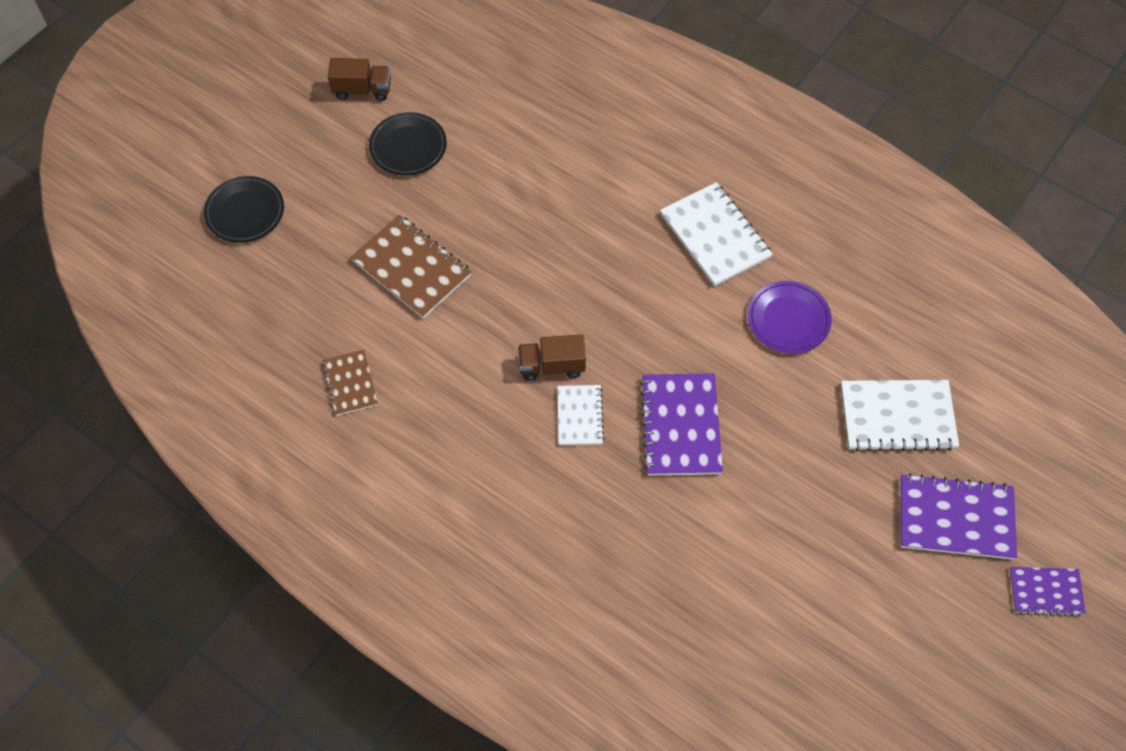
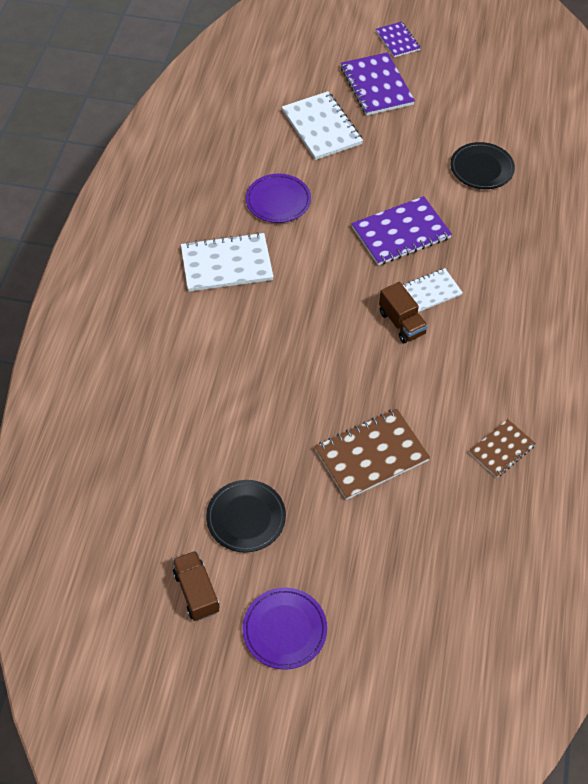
camera: 115 degrees left, 5 degrees down
(245, 212) = (391, 623): black plate -> black plate (481, 168)
(290, 136) = (284, 629): none -> purple plate
(411, 268) = (371, 455): brown notebook -> brown notebook turned 45 degrees clockwise
(715, 236) = (226, 264): white notebook -> white notebook turned 45 degrees clockwise

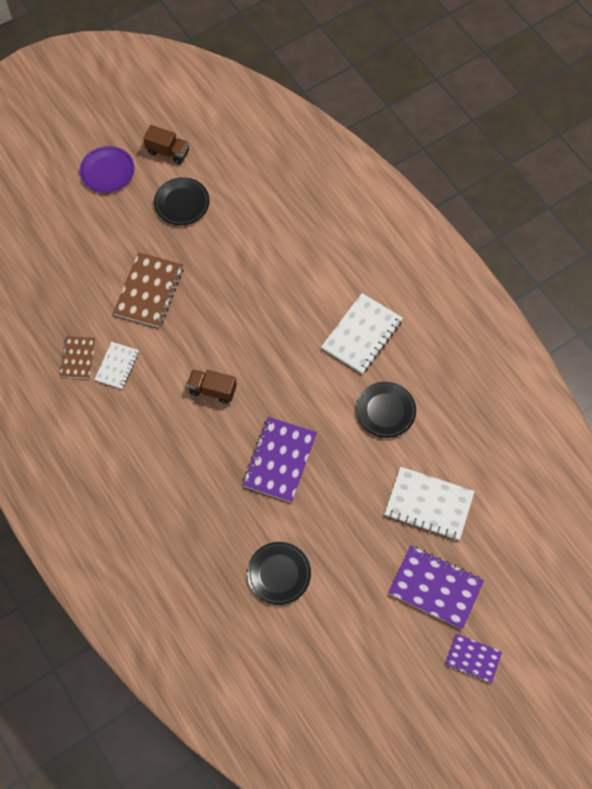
camera: 135 degrees right, 10 degrees up
(278, 201) = (385, 411): purple plate -> black plate
(431, 291) = (216, 430): white notebook -> white notebook (117, 366)

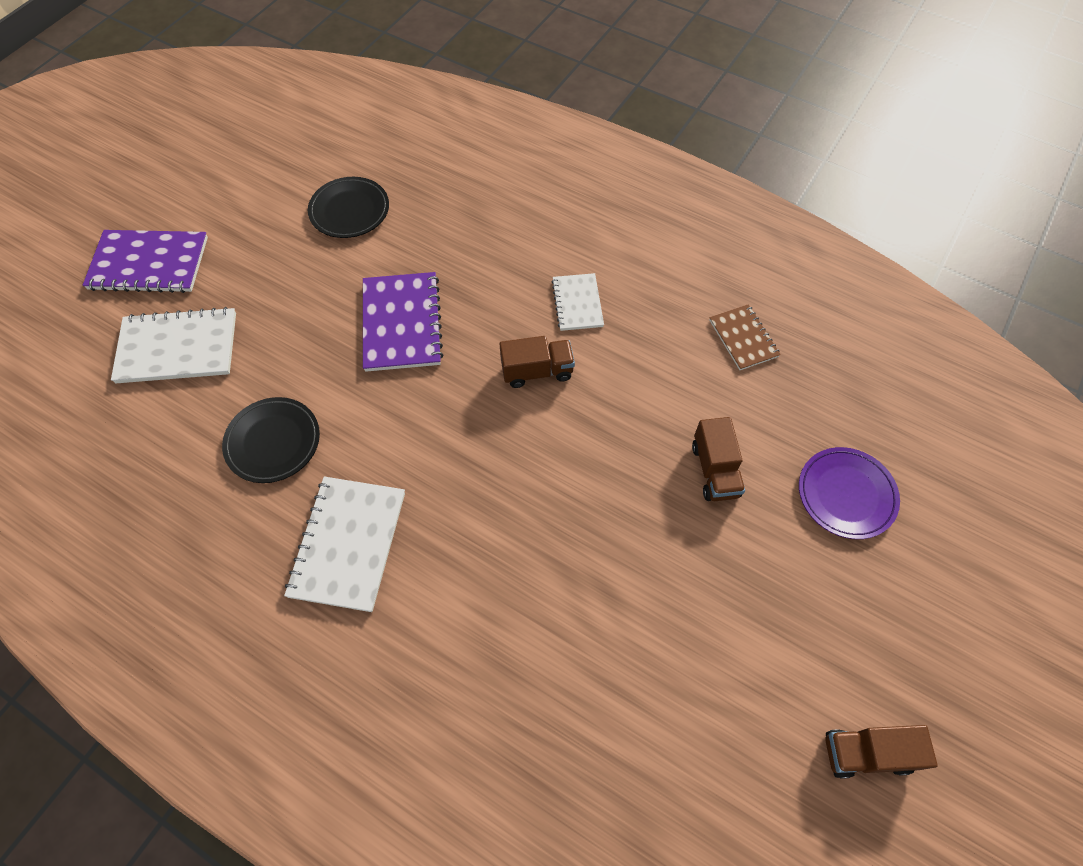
camera: 155 degrees right, 5 degrees down
(107, 171) = (936, 654): purple plate -> purple plate (846, 494)
(117, 366) = (685, 349): white notebook -> white notebook (577, 303)
(149, 291) = (715, 470): brown notebook -> brown truck
(182, 203) = (768, 650): black plate -> none
(473, 658) = (89, 215): purple notebook -> none

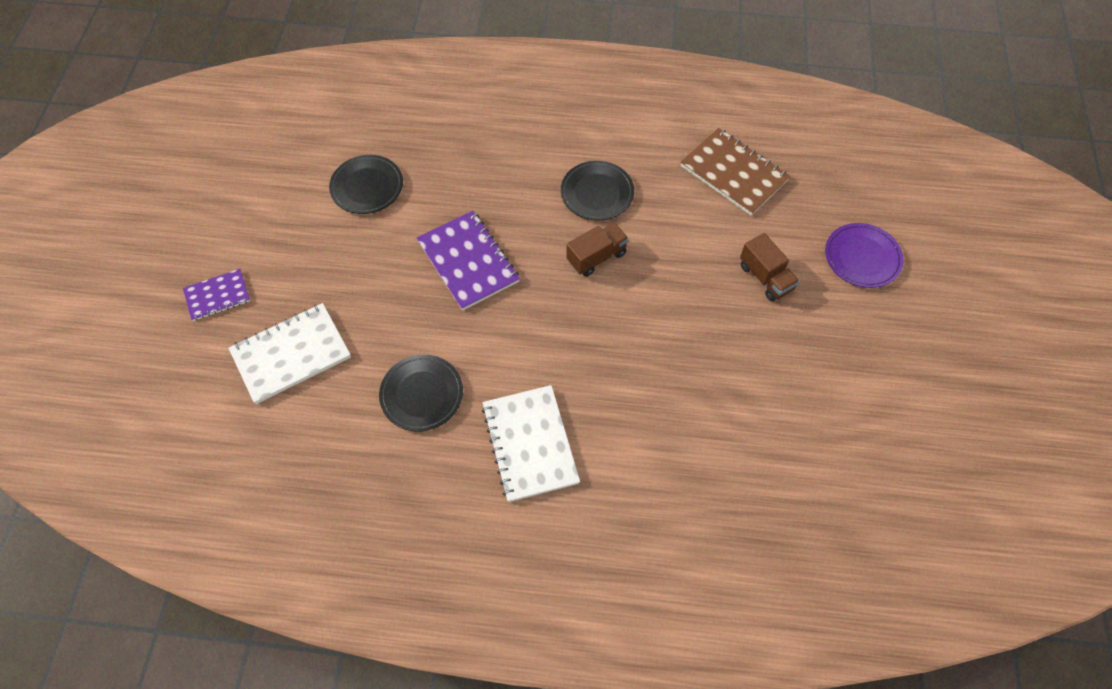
camera: 25 degrees left, 0 degrees up
(149, 263) = (217, 296): purple notebook -> purple notebook, size x0.59
(577, 303) = (597, 193): white notebook -> black plate
(743, 338) = (733, 173): brown notebook -> brown notebook, size x1.68
(866, 753) = (961, 422): brown truck -> none

